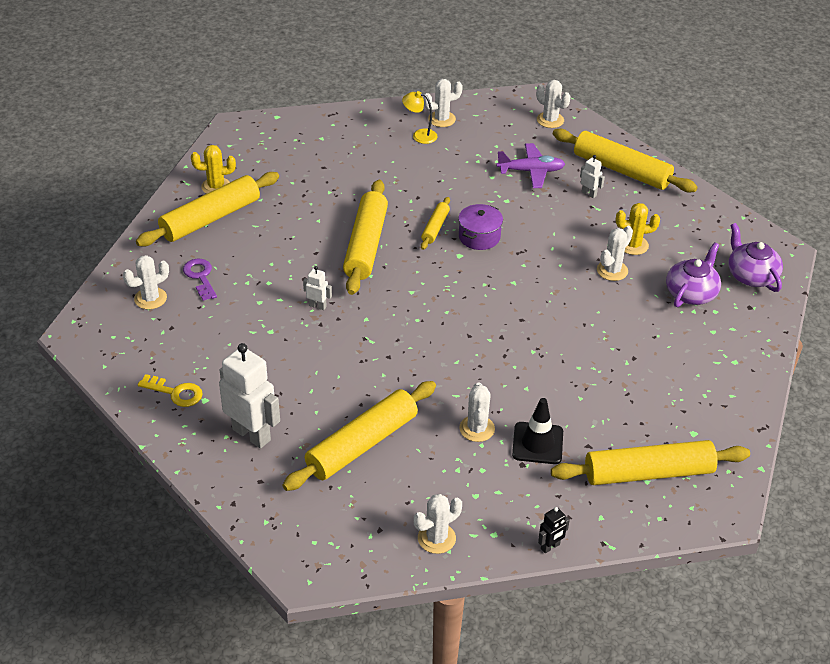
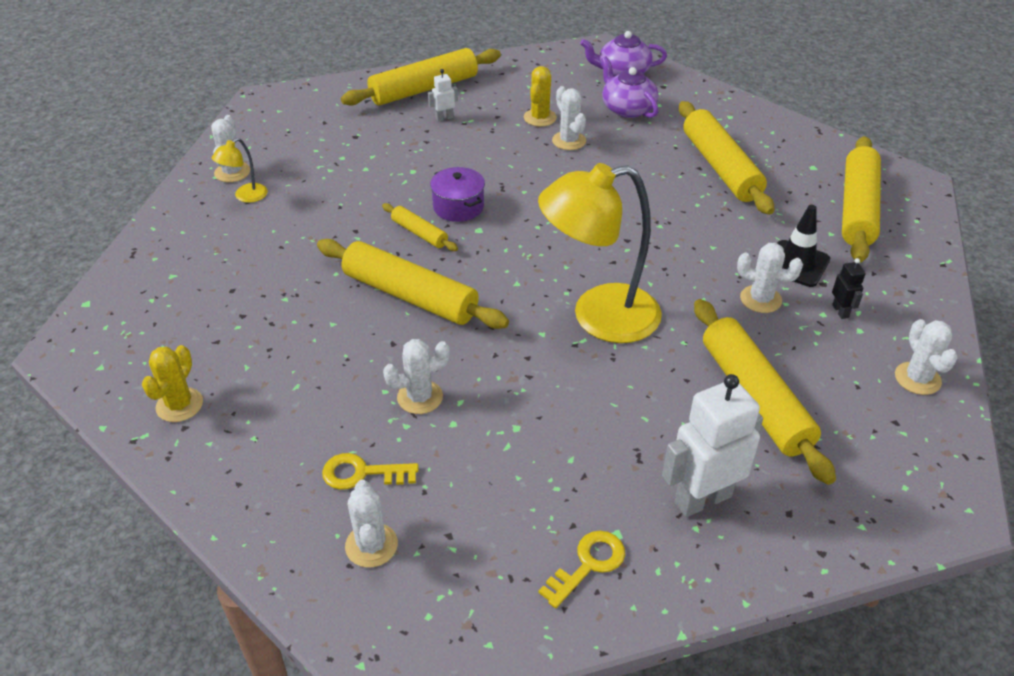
camera: 65 degrees left, 0 degrees up
(200, 277) = (363, 473): purple key -> yellow key
(210, 218) = (244, 429): yellow rolling pin -> yellow rolling pin (720, 167)
(317, 306) = (494, 369): white robot -> none
(401, 342) = (598, 316): none -> yellow lamp
(531, 171) = (379, 141): purple plane -> none
(550, 120) = (306, 104): white cactus -> white cactus (420, 397)
(550, 547) = (943, 300): black robot -> black robot (840, 311)

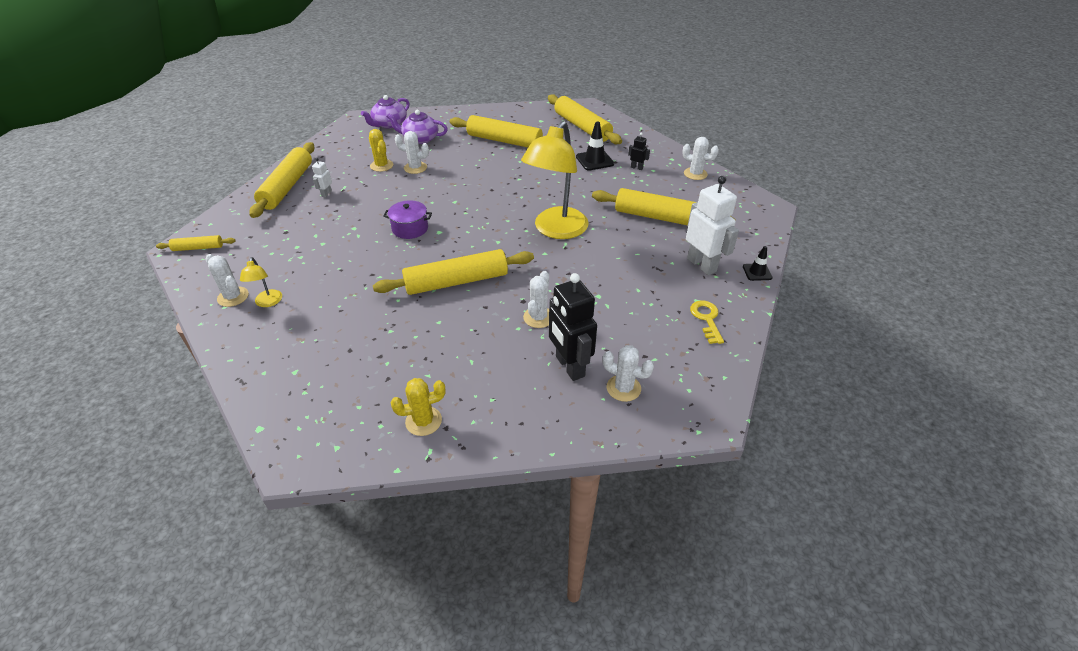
camera: 50 degrees left, 0 degrees up
(179, 405) = (423, 421): yellow cactus -> yellow cactus turned 75 degrees counterclockwise
(363, 473) = (569, 366): yellow key -> black robot
(419, 233) = (411, 252): yellow rolling pin -> yellow rolling pin (198, 248)
(702, 499) = (702, 265): white robot -> white robot turned 135 degrees clockwise
(760, 299) = (604, 181): white cactus -> none
(763, 573) = (757, 272): none -> black traffic cone

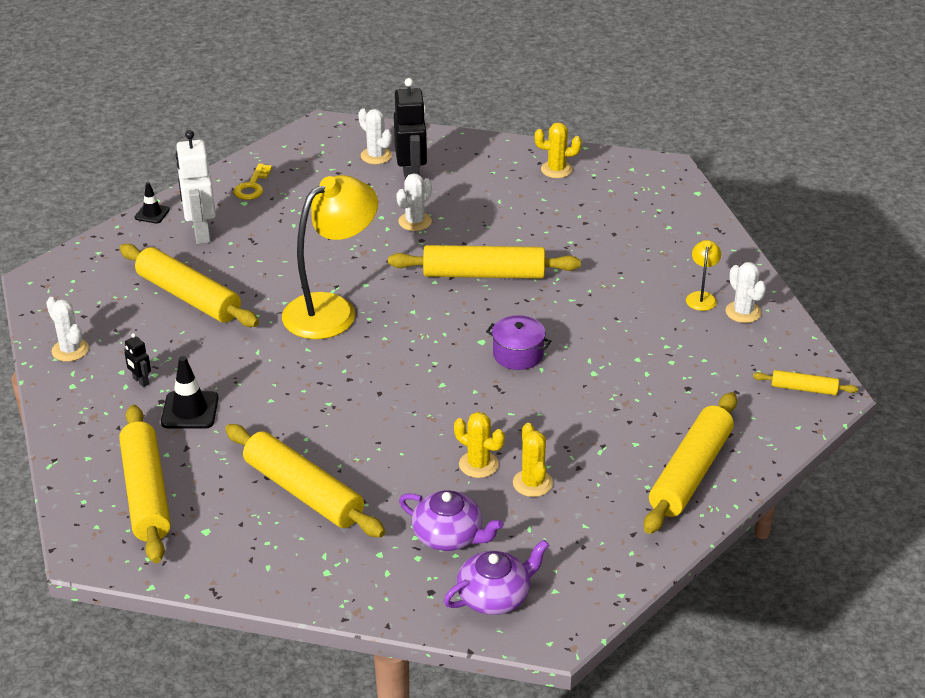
camera: 160 degrees left, 5 degrees down
(326, 194) = (628, 443): white robot -> none
(415, 168) = (478, 464): white cactus -> yellow cactus

